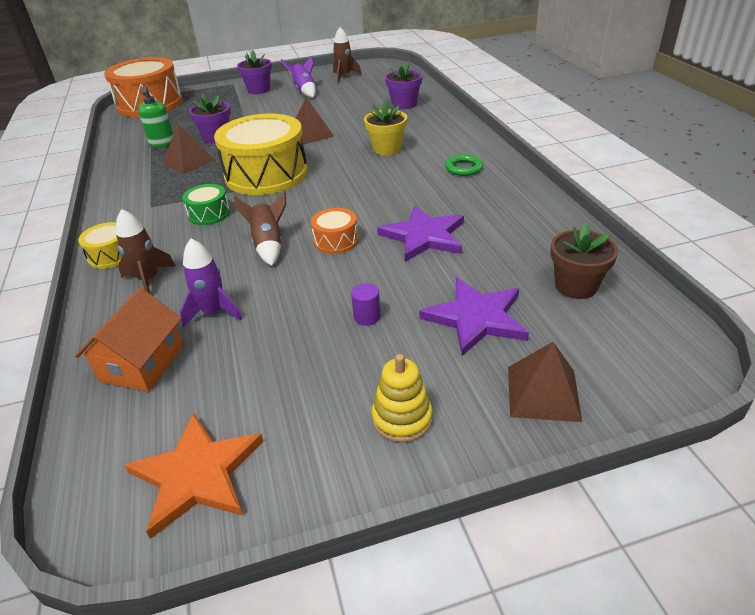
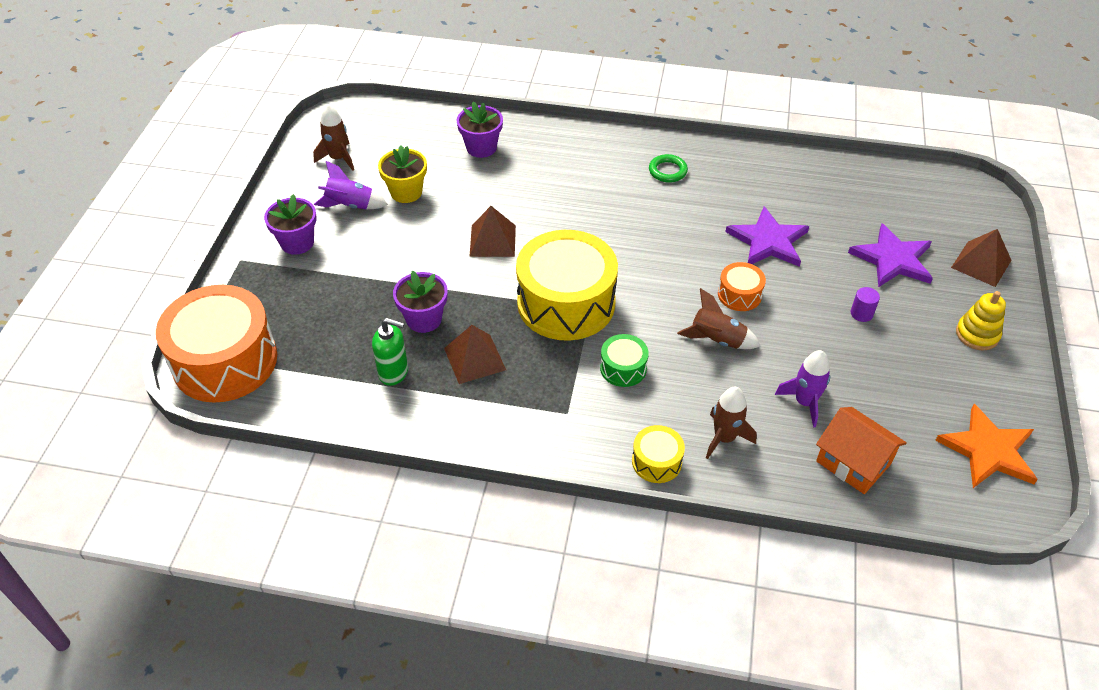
camera: 65 degrees left, 10 degrees up
(387, 149) = (583, 201): yellow flower pot -> yellow flower pot (406, 192)
(576, 286) = (883, 197): brown flower pot -> none

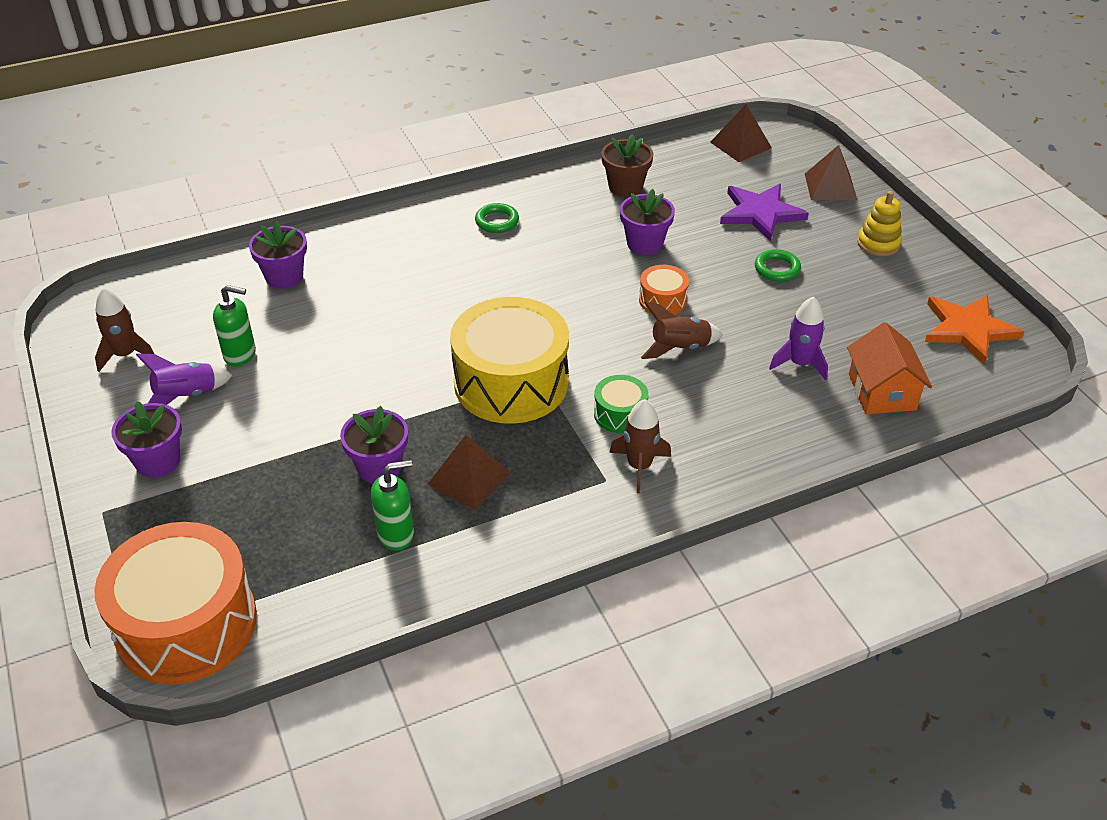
camera: 35 degrees left, 5 degrees down
(406, 192) = (240, 354): yellow flower pot -> green soap dispenser
(492, 240) = (381, 359): brown pyramid -> brown pyramid (740, 145)
(656, 461) = (726, 479): yellow drum -> none
(724, 438) = (763, 427): brown rocket -> brown rocket (639, 466)
(768, 241) = (645, 244): purple star -> purple flower pot
(796, 186) = (625, 187): none -> brown flower pot
(853, 462) = (882, 392): orange house -> orange house turned 75 degrees clockwise
(861, 313) = (777, 269): purple cylinder -> green ring

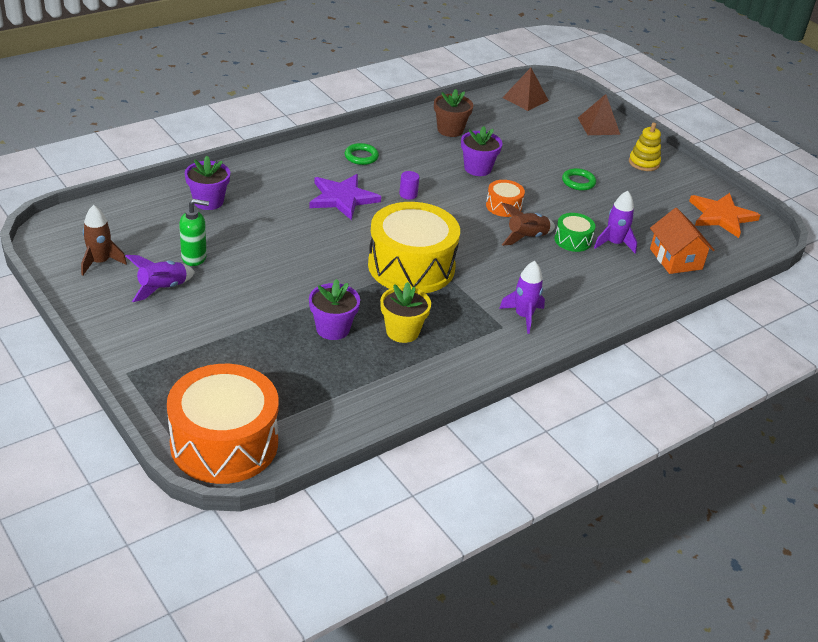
camera: 15 degrees left, 5 degrees down
(158, 461) = (157, 335): purple flower pot -> none
(396, 534) = (362, 372): green soap dispenser -> none
(469, 478) = (402, 331): brown pyramid -> yellow flower pot
(540, 277) = (408, 194): none -> purple cylinder
(620, 414) = (498, 283): green drum -> green drum (572, 240)
(639, 466) = (523, 316): brown rocket -> purple rocket
(760, 213) = (555, 145): purple star -> purple star (342, 198)

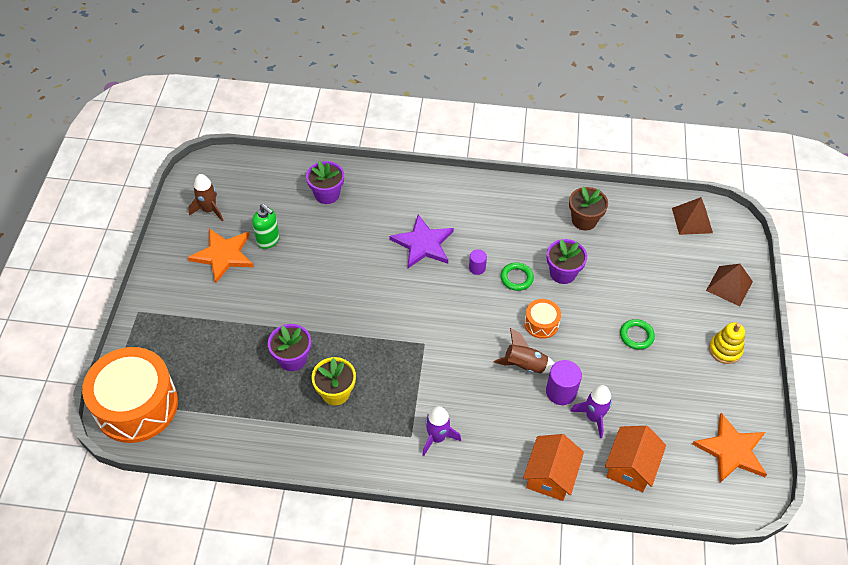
camera: 45 degrees right, 15 degrees up
(162, 288) = (223, 255): purple rocket -> orange star
(361, 157) = (480, 210): green ring -> green ring (516, 278)
(411, 266) = (405, 338): yellow drum -> none
(572, 240) = (561, 392): green drum -> purple cylinder
(633, 294) = (550, 475): none -> orange house

